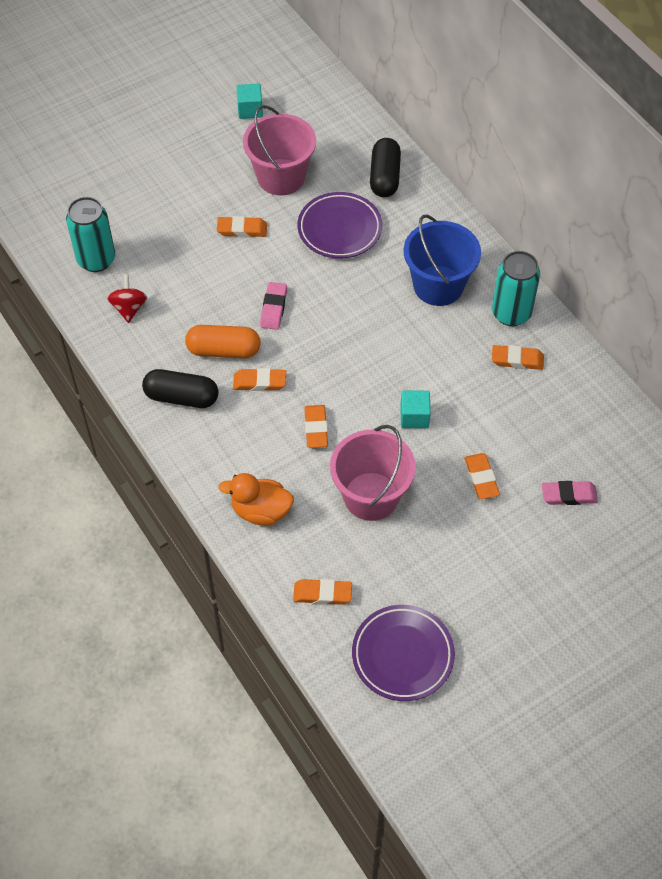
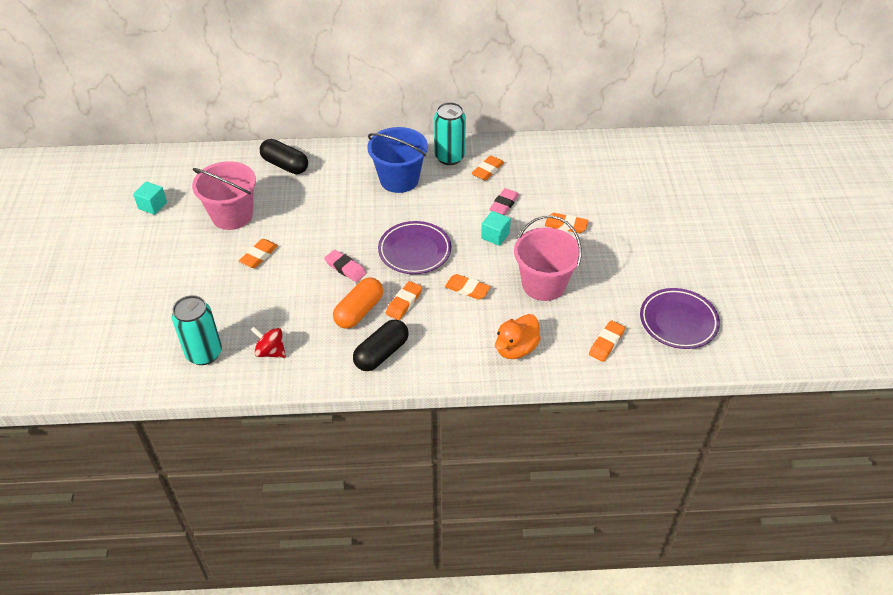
camera: 60 degrees left, 10 degrees down
(339, 229) = (308, 205): purple plate -> purple plate (414, 251)
(568, 495) = (605, 193): pink eraser -> pink eraser (504, 204)

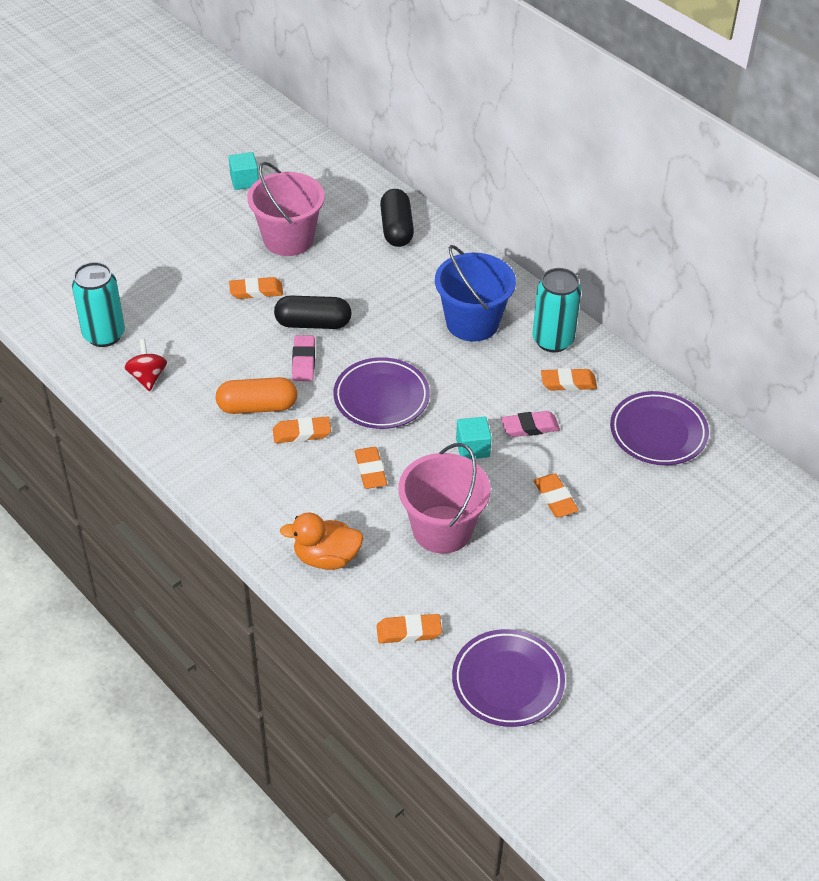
camera: 50 degrees right, 0 degrees up
(381, 353) = (220, 456): black capsule -> black capsule (313, 323)
(559, 160) = (658, 433): none -> purple plate

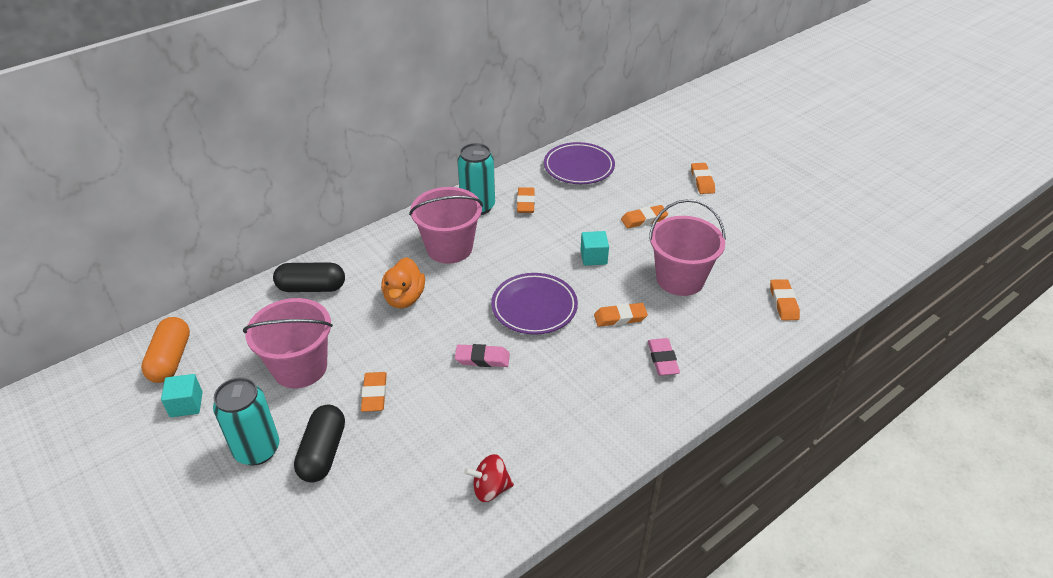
camera: 85 degrees left, 5 degrees down
(104, 335) = (416, 536): turquoise can -> turquoise can (257, 450)
(257, 407) = (540, 394): orange capsule -> orange capsule (171, 359)
(302, 433) = (575, 362): orange eraser -> orange eraser (702, 181)
(313, 323) = (431, 350): black capsule -> black capsule (323, 452)
(326, 558) = (718, 348): orange duck -> orange duck (404, 298)
(472, 322) = (449, 248): blue bucket -> pink bucket
(507, 682) = (815, 255): purple plate -> none
(530, 427) = (572, 226): pink eraser -> pink eraser (662, 359)

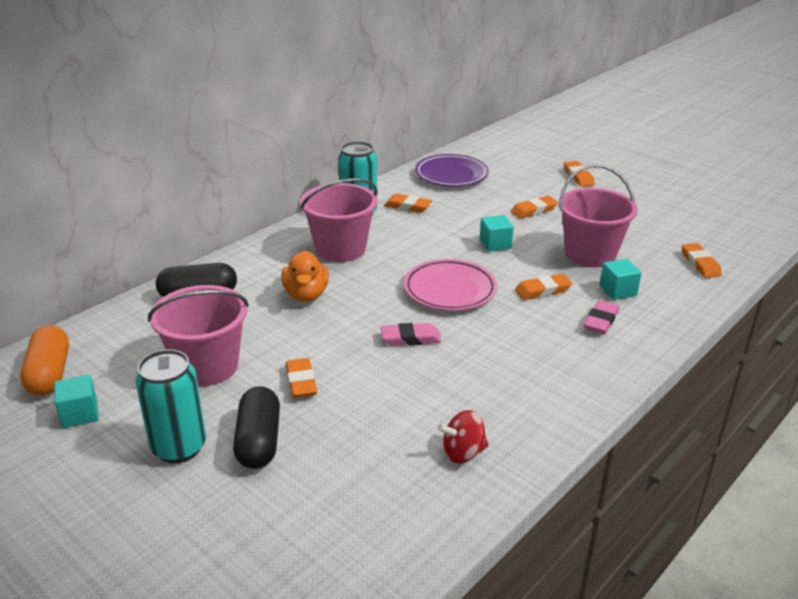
camera: 10 degrees left, 10 degrees down
(525, 203) = (408, 207): orange eraser -> orange eraser turned 60 degrees counterclockwise
(534, 307) = (449, 290): purple plate -> pink plate
(662, 359) = (601, 321): pink eraser -> pink eraser turned 45 degrees clockwise
(691, 326) = (618, 290): none -> turquoise cube

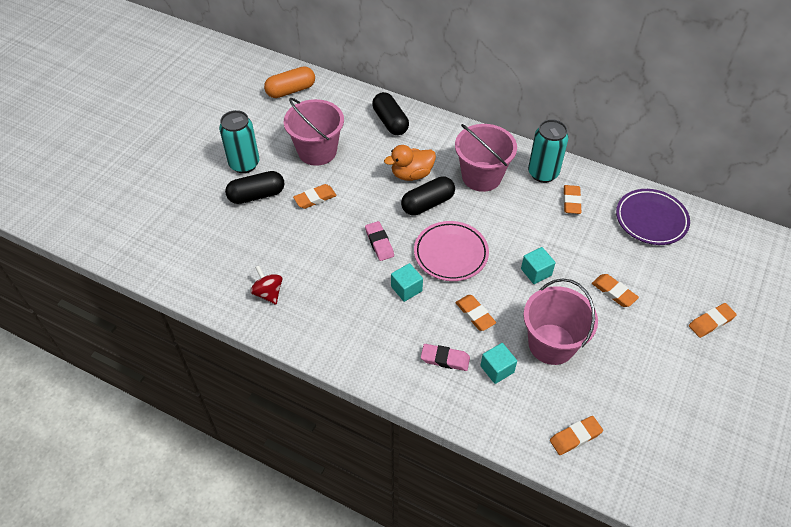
camera: 75 degrees right, 20 degrees up
(80, 414) = (261, 116): turquoise cube -> turquoise cube (406, 289)
(363, 292) = (428, 204): none -> black capsule

